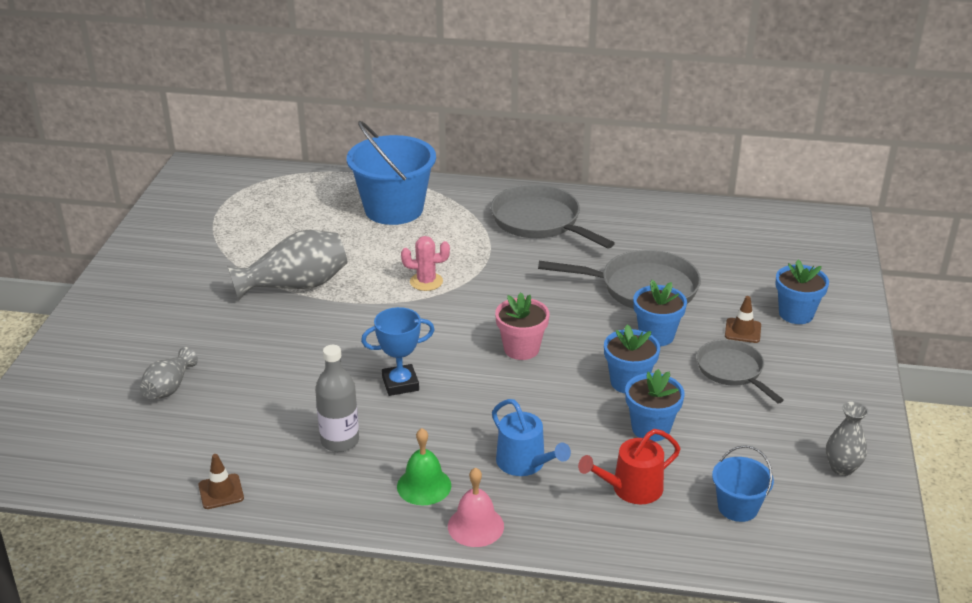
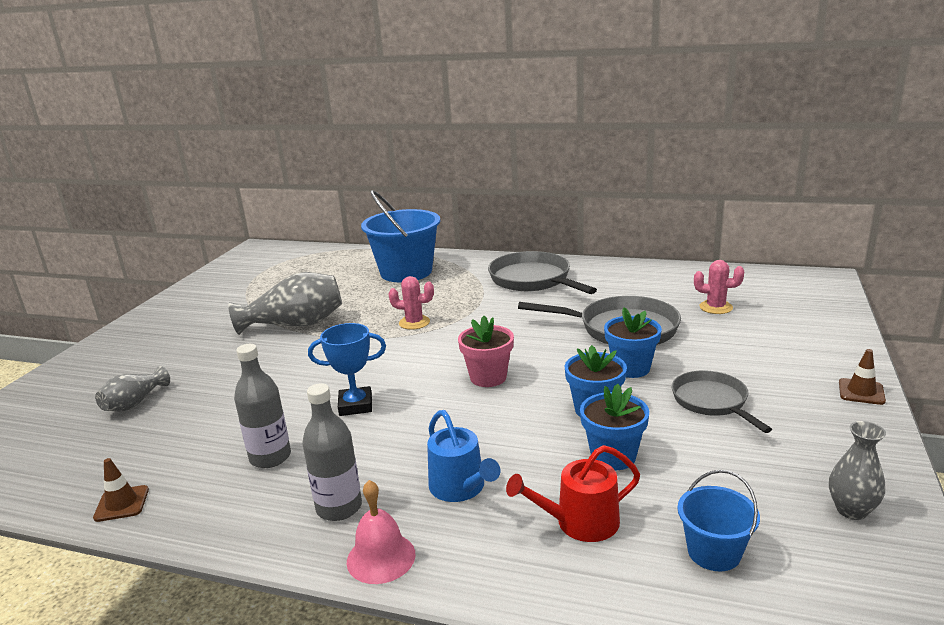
camera: 10 degrees right, 10 degrees down
(424, 486) = (339, 507): green bell -> grey bottle
(732, 260) = (715, 307): none -> pink cactus
(743, 331) = (725, 365): brown traffic cone -> brown traffic cone (861, 392)
(796, 314) = (784, 352): blue flower pot -> none

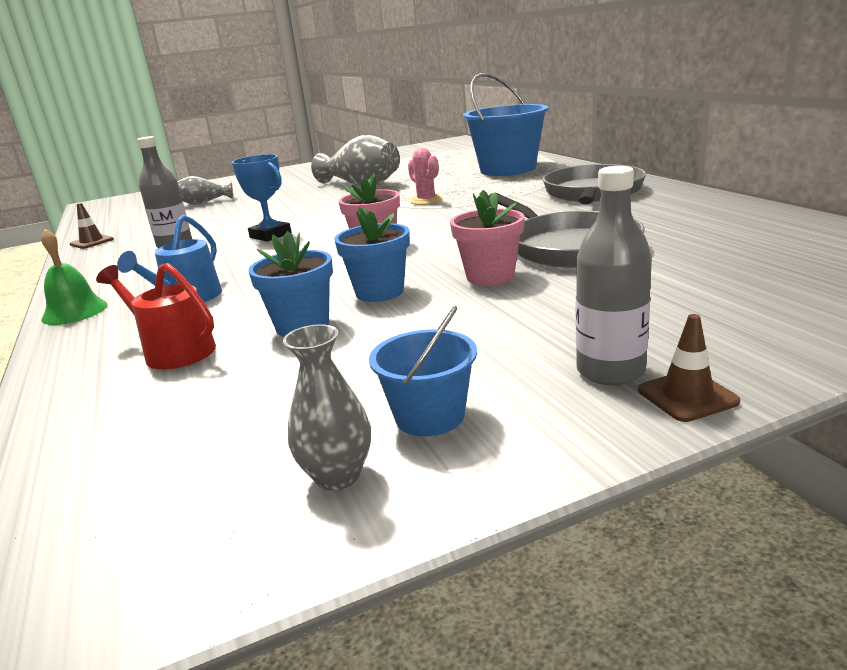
camera: 50 degrees right, 0 degrees up
(339, 507) = (129, 280): grey bottle -> grey bottle (610, 371)
(381, 557) = (75, 312): pink bell -> green bell
(631, 368) = (490, 276): blue flower pot -> pink flower pot
(712, 402) = (484, 327): grey pan -> none
(714, 552) = (171, 421): blue bucket -> blue bucket (429, 416)
(715, 307) = (729, 258): pink cactus -> none

